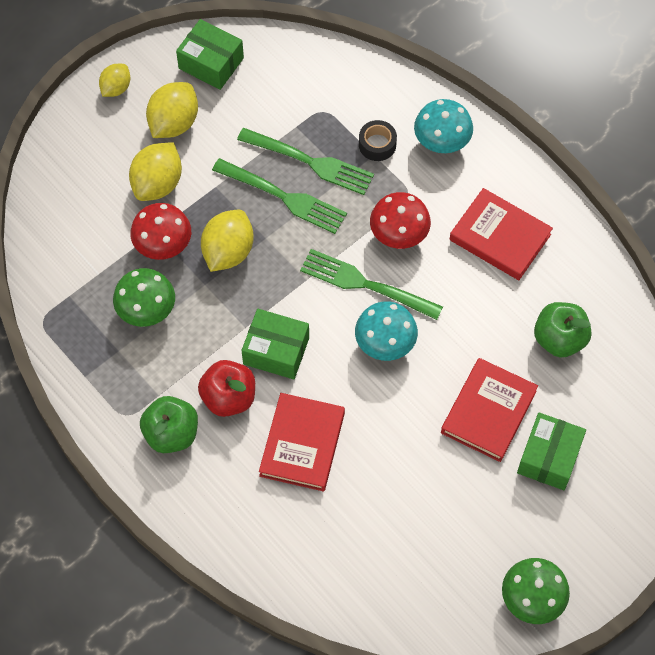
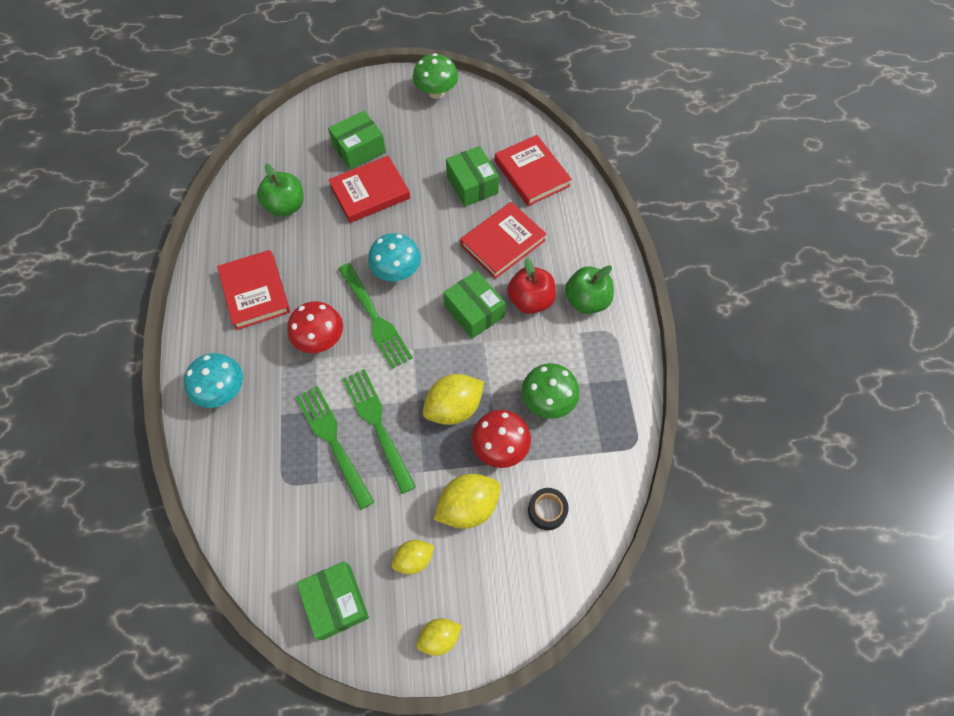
camera: 145 degrees left, 0 degrees up
(174, 123) = (414, 559): yellow lemon -> yellow lemon, size x0.61
(332, 554) = (531, 173): none -> red book
(377, 144) = (270, 421): black tape -> black tape (547, 510)
(387, 494) = (472, 185): none -> green box

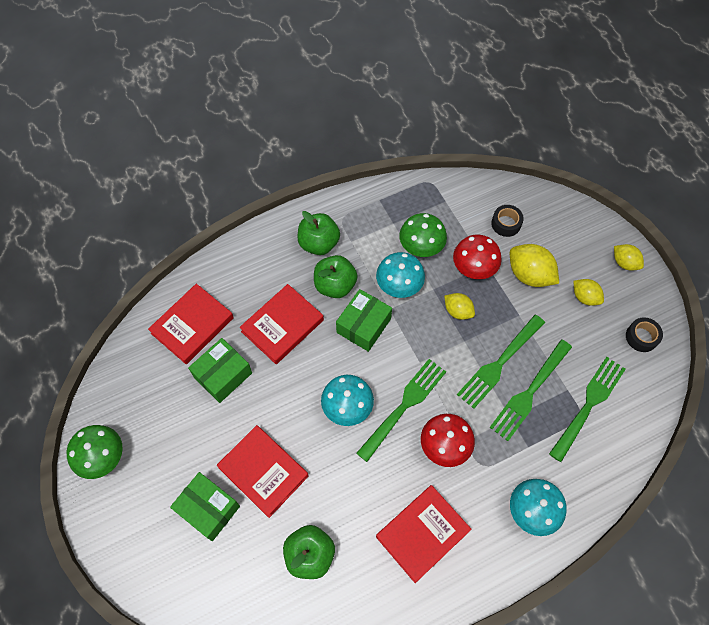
camera: 110 degrees left, 0 degrees up
(291, 496) = (588, 405): none -> green fork
(336, 602) = (641, 337): green box -> black tape
(454, 407) = (458, 311): yellow lemon -> yellow lemon, size x0.61
(502, 243) = (282, 326): red book -> red book turned 75 degrees counterclockwise
(507, 360) = (399, 285): none -> turquoise mushroom
(530, 300) = (335, 285): red apple -> green apple

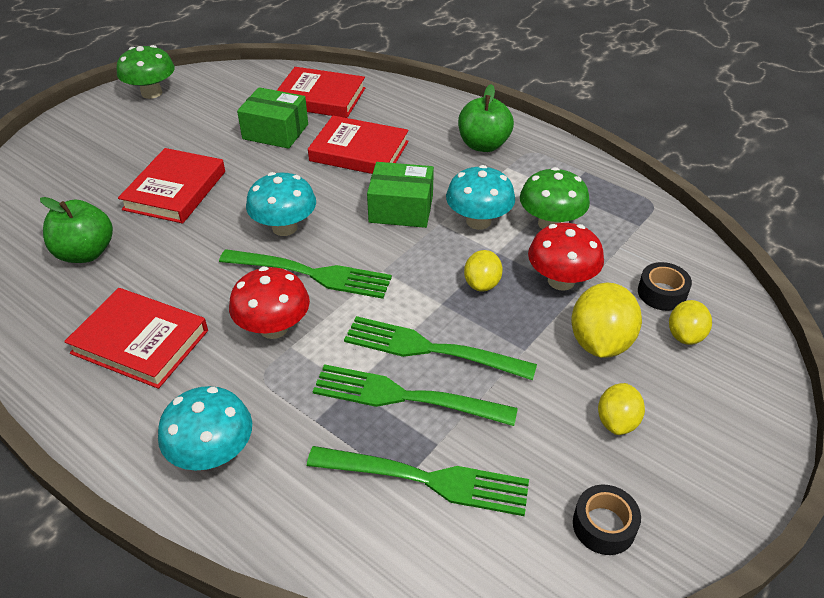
camera: 65 degrees right, 20 degrees down
(208, 509) = (119, 168): green box -> none
(335, 285) = (438, 172): green apple -> none
(624, 263) = (728, 460): yellow lemon -> yellow lemon (685, 335)

